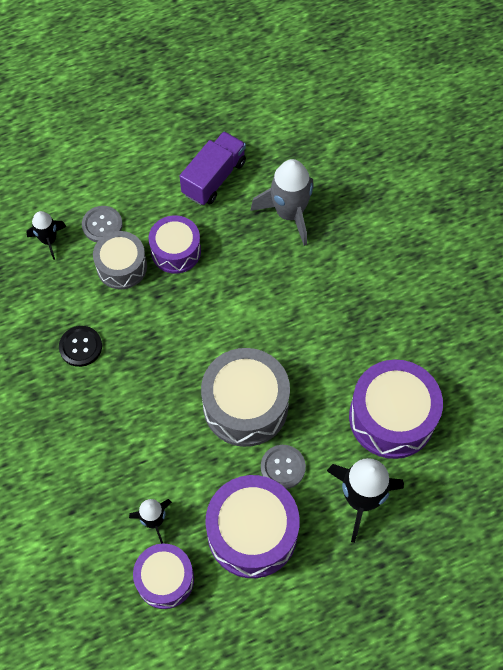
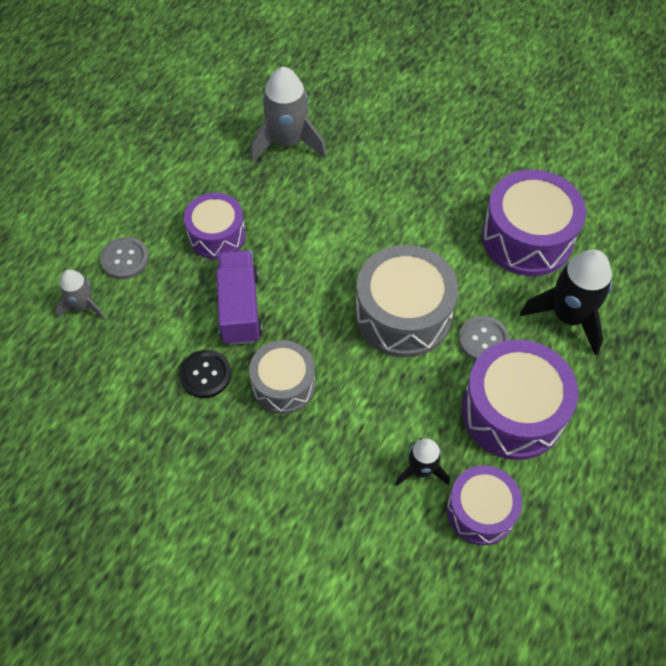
camera: 40 degrees left, 5 degrees down
(49, 240) = (84, 306): black rocket -> grey rocket
(122, 267) = (178, 281): grey drum -> grey drum (283, 385)
(214, 178) = (193, 156): purple truck -> purple truck (240, 308)

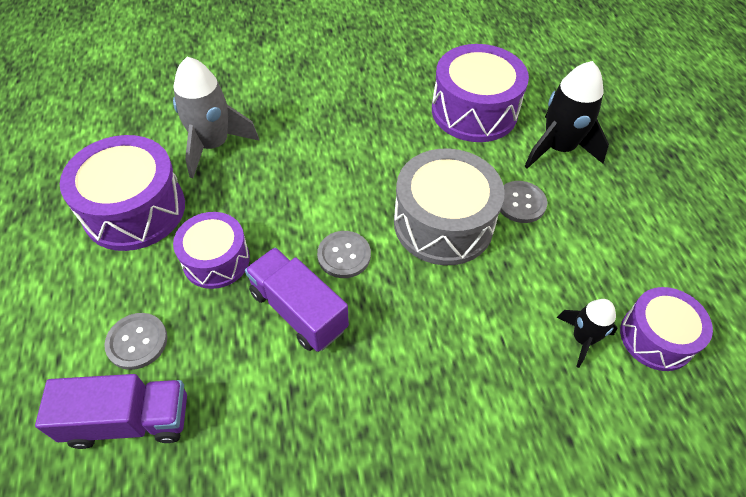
camera: 40 degrees left, 5 degrees down
(84, 306) = (129, 420): grey rocket -> purple truck
(205, 375) = (322, 396): black button -> none
(283, 385) = (403, 351): grey drum -> none
(306, 290) = (344, 255): none -> grey button
(512, 411) = (595, 242): purple drum -> purple drum (134, 210)

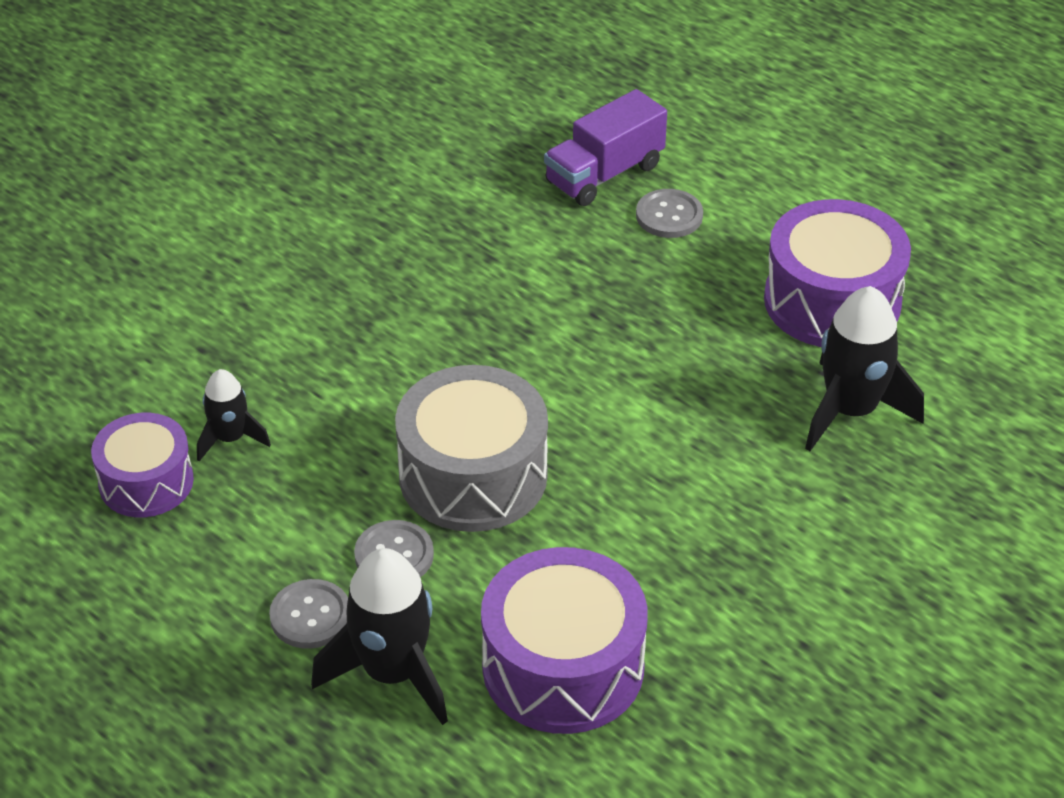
camera: 145 degrees right, 10 degrees down
(213, 145) = (851, 411): grey rocket -> black rocket
(216, 260) = (683, 306): purple drum -> none
(298, 311) = (549, 311): purple truck -> none
(344, 255) = (555, 381): grey button -> grey button (310, 616)

